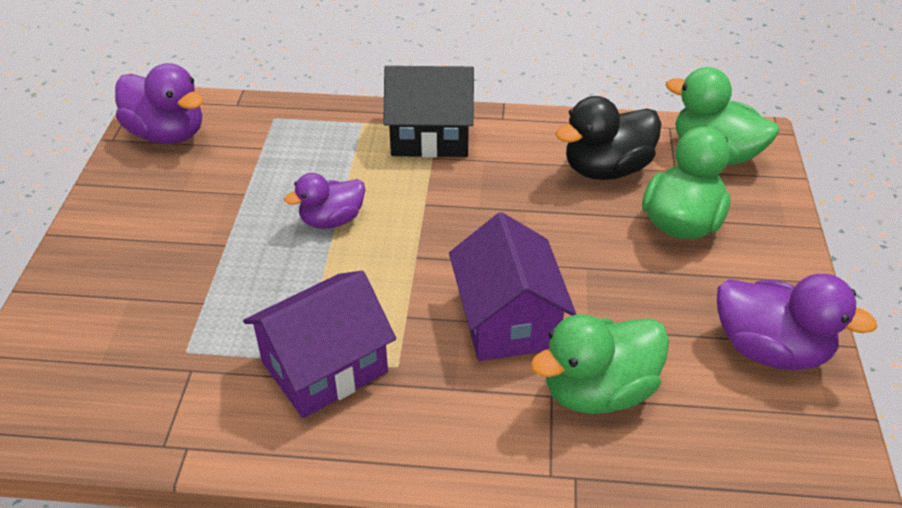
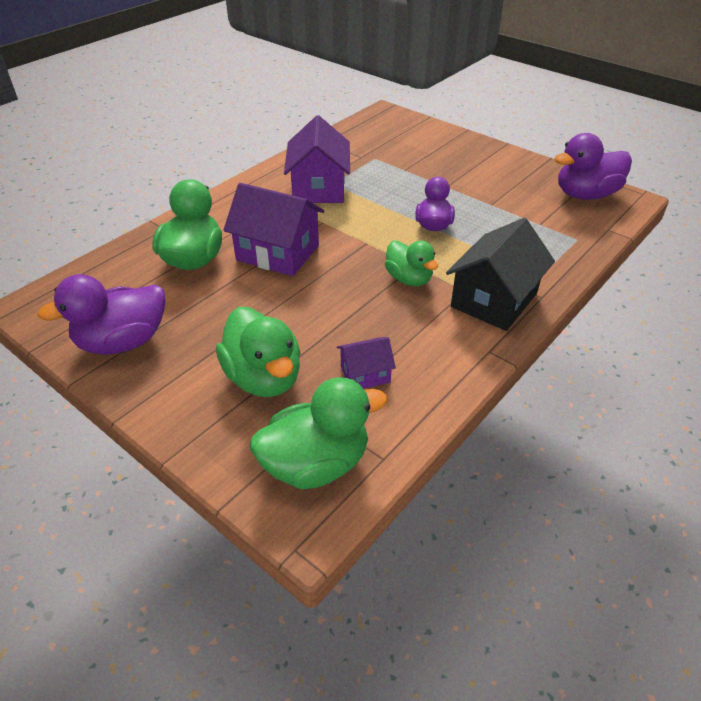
camera: 125 degrees right, 0 degrees up
(451, 198) = (409, 279): none -> green duck
(606, 169) = (365, 374): black duck -> purple house

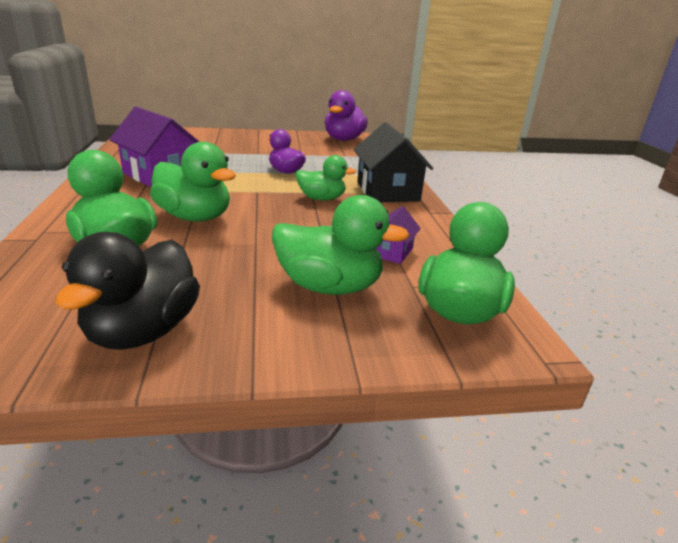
camera: 50 degrees left, 15 degrees down
(122, 342) = (143, 331): purple duck -> black duck
(278, 252) = (195, 217): purple house -> green duck

